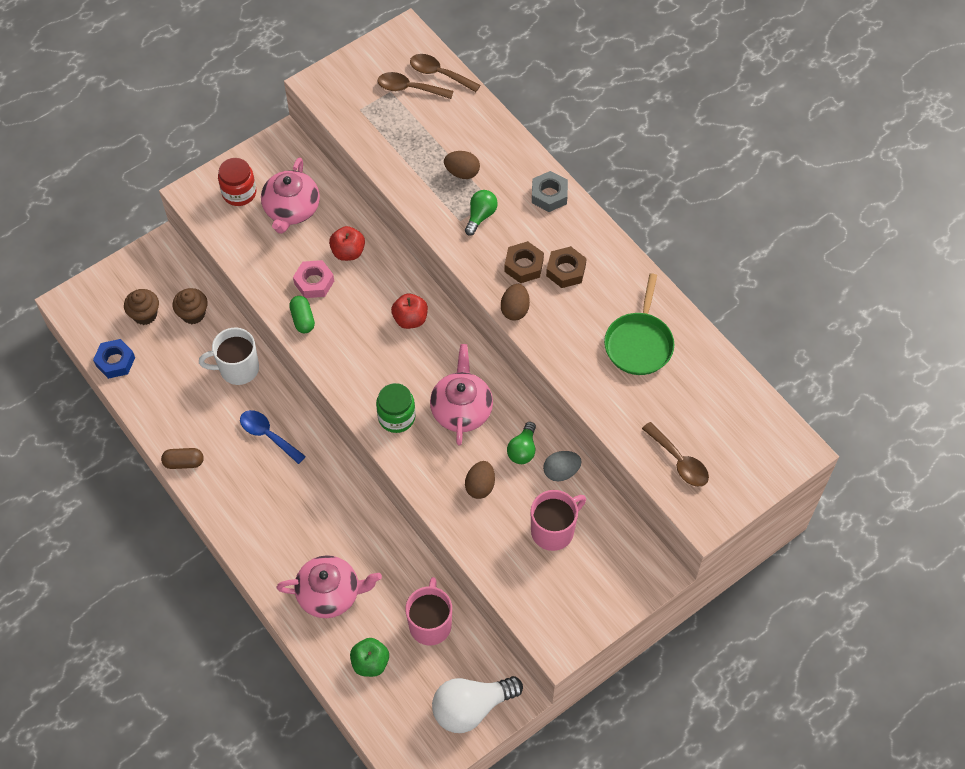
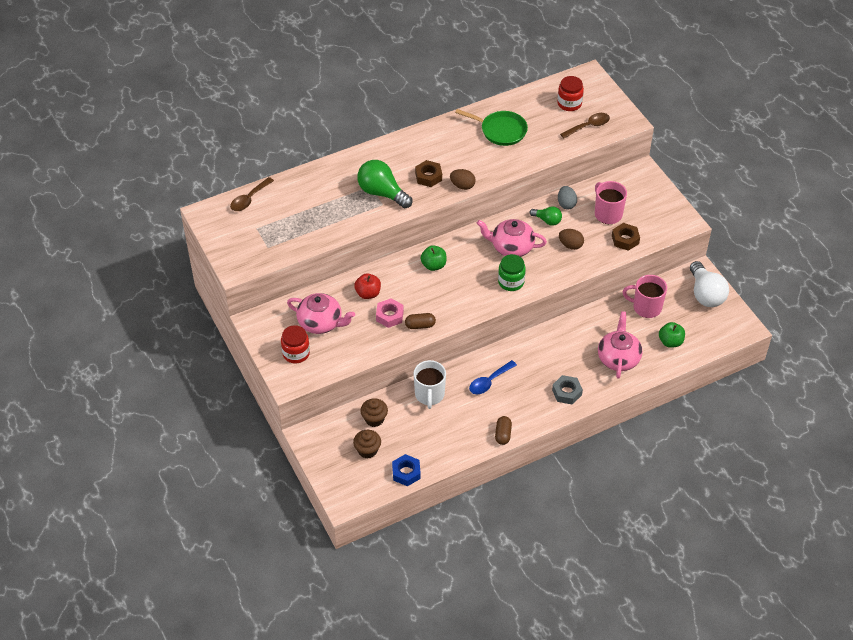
camera: 80 degrees left, 10 degrees down
(303, 319) = (420, 325): green capsule -> brown capsule
(409, 88) = (257, 217): brown spoon -> none
(410, 319) = (433, 265): red apple -> green apple
(462, 172) = (342, 198): brown egg -> none
(480, 216) = (382, 193): green light bulb -> green light bulb, size x1.80
(549, 195) = (374, 156): grey nut -> grey nut (567, 392)
(566, 270) = (437, 156): brown nut -> brown nut (625, 239)
(723, 429) = (569, 103): none -> red jar

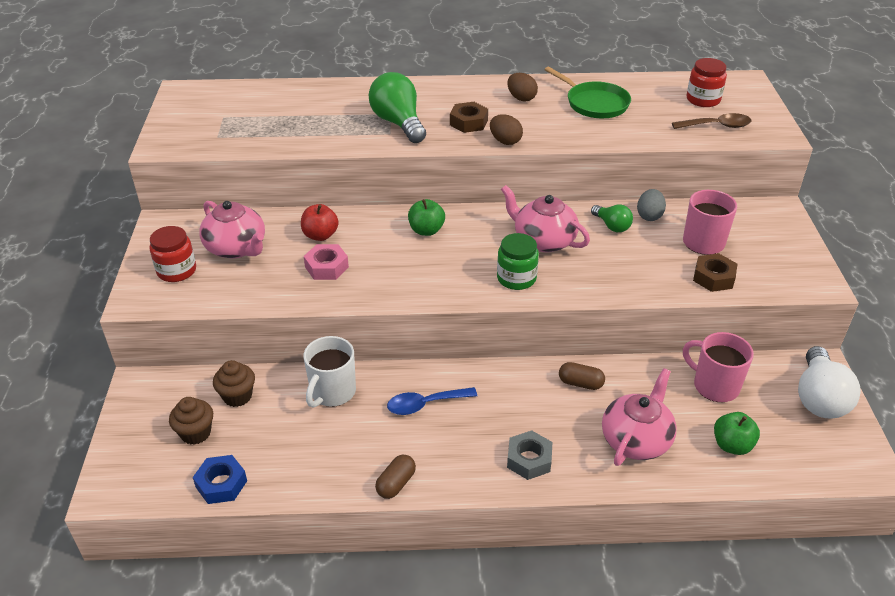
camera: 25 degrees right, 10 degrees down
(249, 199) = (242, 90): brown spoon -> none
(420, 325) = (356, 290): brown capsule -> brown capsule (580, 383)
(570, 245) = (628, 261): brown egg -> brown egg (521, 98)

